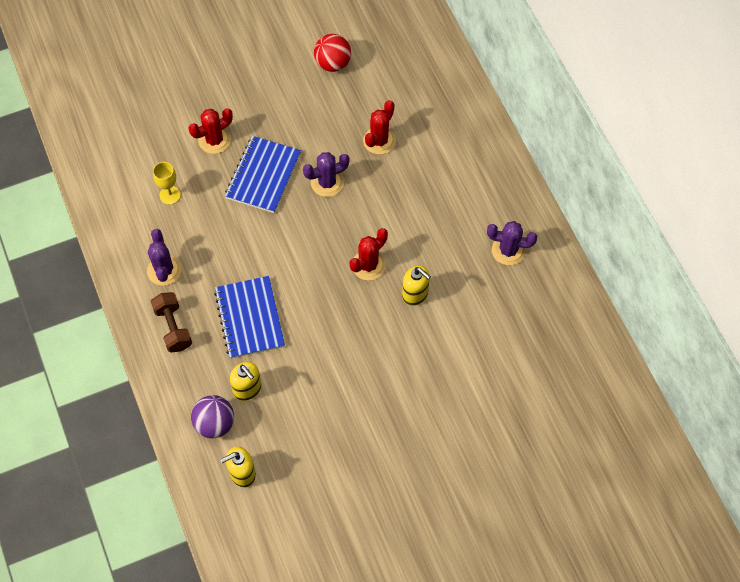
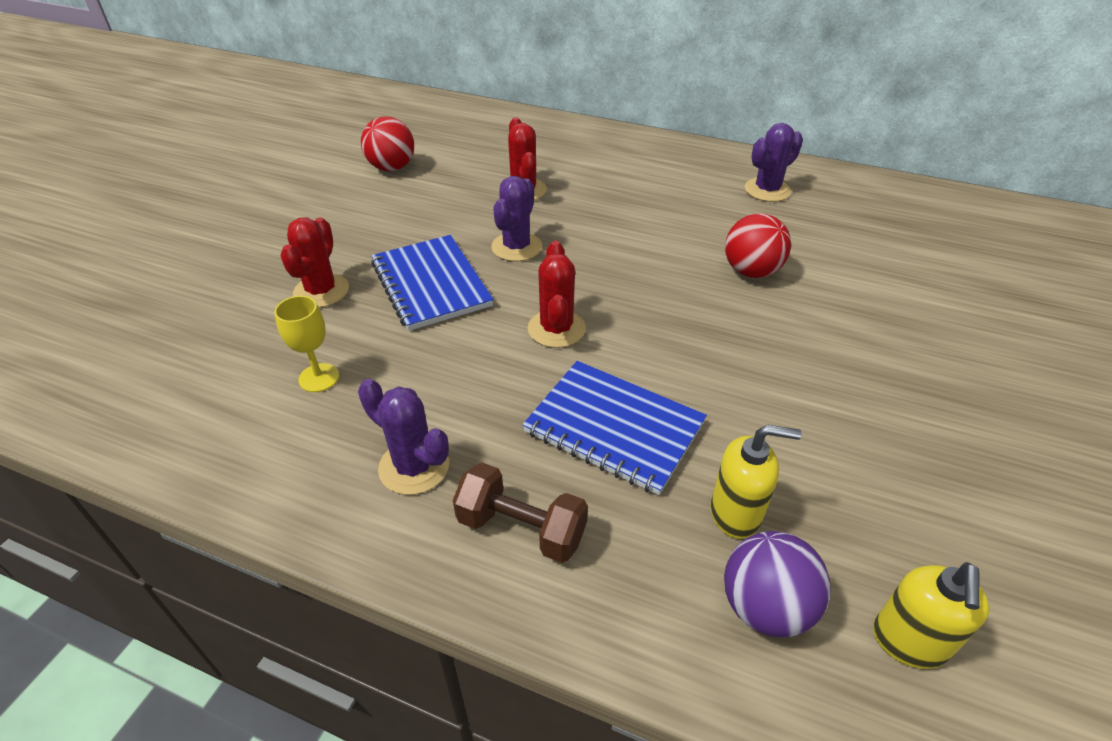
camera: 45 degrees left, 20 degrees down
(368, 265) = (667, 281): red cactus -> red cactus (556, 329)
(415, 294) = (751, 271): yellow soap dispenser -> red ball

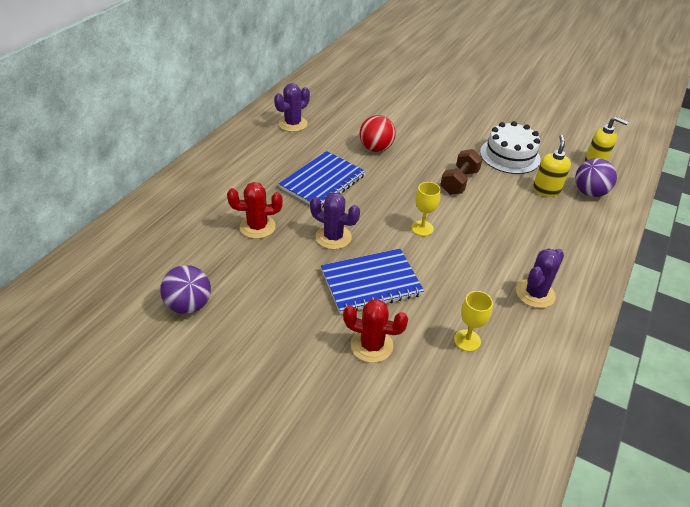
camera: 85 degrees left, 0 degrees up
(392, 168) = (189, 305): red ball -> purple ball
(521, 528) = (567, 256): brown dumbbell -> brown dumbbell (459, 182)
(556, 329) = (422, 228): red cactus -> yellow goblet
(614, 428) = (500, 217): blue notebook -> blue notebook (323, 182)
(767, 190) = (293, 124): purple cactus -> purple cactus turned 75 degrees clockwise
(838, 455) = (510, 155): none -> white cake

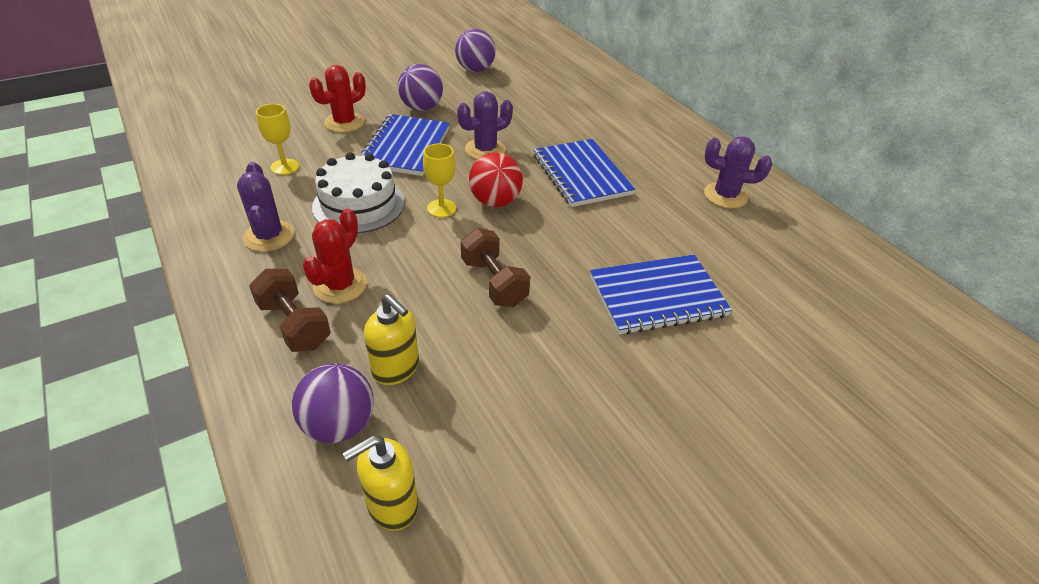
camera: 120 degrees right, 0 degrees up
(257, 227) = (539, 117): red cactus -> red cactus (340, 285)
(293, 124) = (725, 196): purple cactus -> purple cactus turned 60 degrees counterclockwise
(300, 306) = (421, 108): none -> purple ball
(376, 148) = (625, 242): red ball -> red ball (495, 201)
(408, 130) = (657, 296): none -> blue notebook
(510, 155) = (510, 382): white cake -> white cake (359, 204)
(570, 237) = (294, 324): none -> brown dumbbell

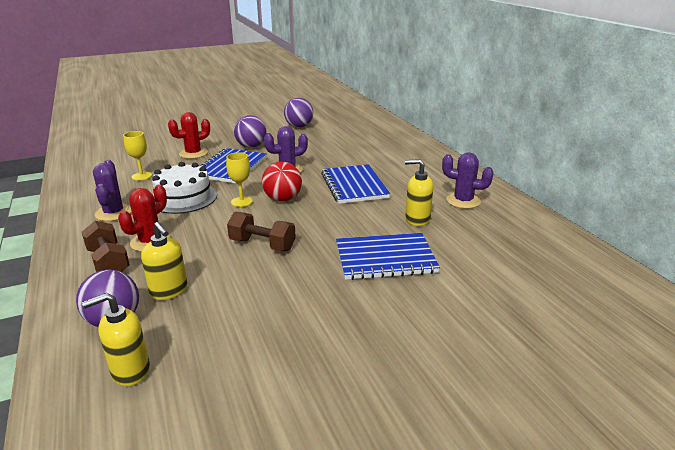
camera: 10 degrees right, 15 degrees down
(494, 282) = (262, 245): brown dumbbell -> brown dumbbell turned 45 degrees counterclockwise
(677, 229) = (417, 219): none -> yellow soap dispenser

